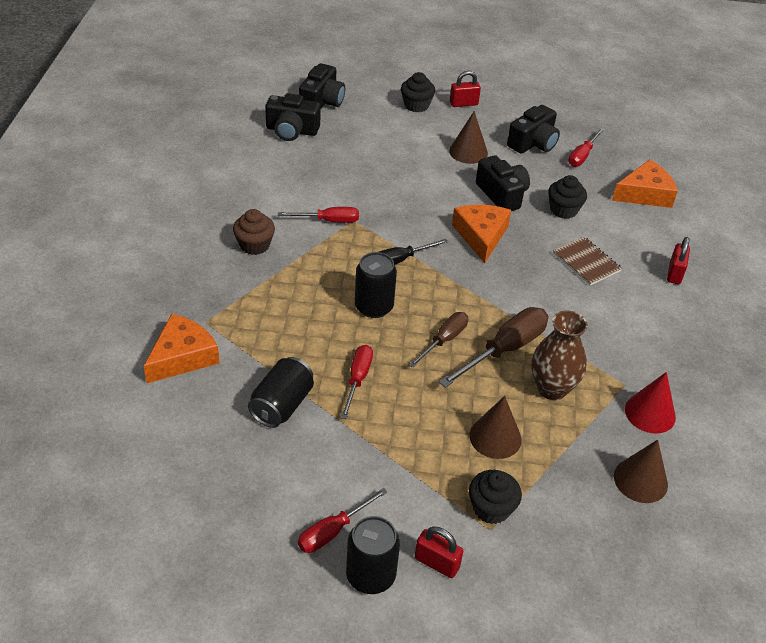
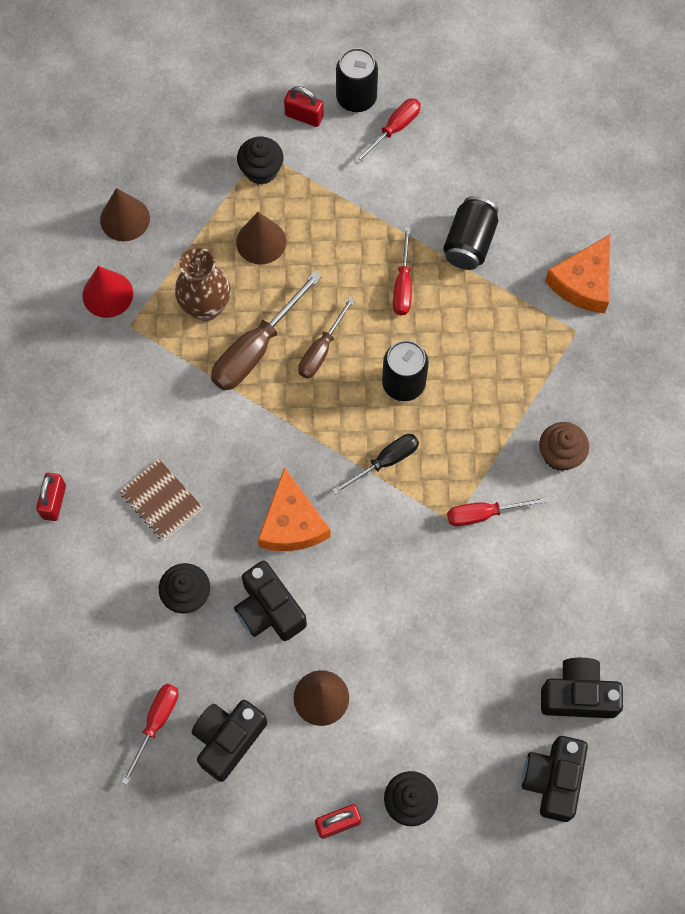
camera: 175 degrees right, 25 degrees up
(645, 194) = (73, 652): orange cheese -> none

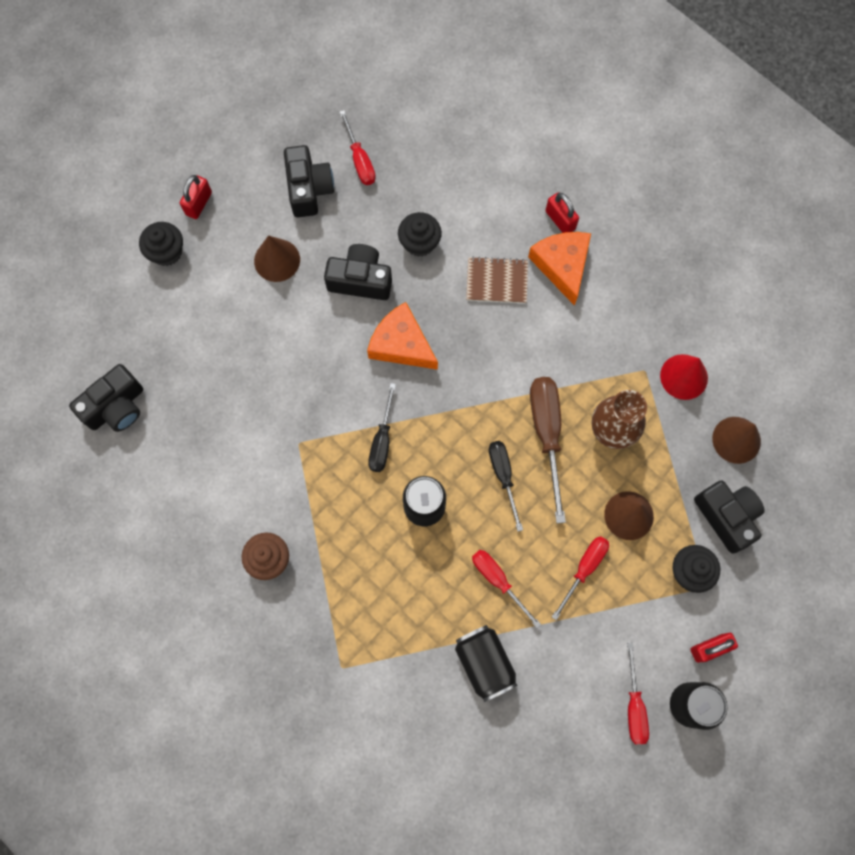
camera: 135 degrees right, 5 degrees up
(321, 350) = (503, 476): brown screwdriver -> black screwdriver
(483, 514) = (283, 466): red screwdriver -> red screwdriver (584, 569)
(553, 780) = (88, 341): black camera -> black camera (726, 516)
(583, 282) = (372, 714): orange cheese -> orange cheese (562, 265)

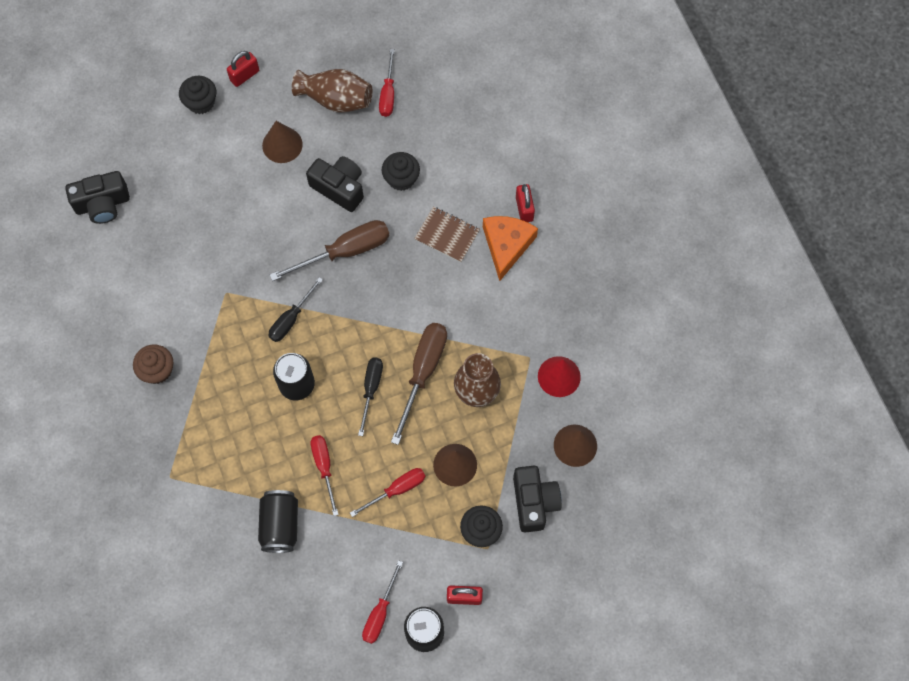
camera: 25 degrees right, 5 degrees down
(309, 189) = (336, 100): black camera -> brown vase
(401, 344) = (345, 251): orange cheese -> brown screwdriver

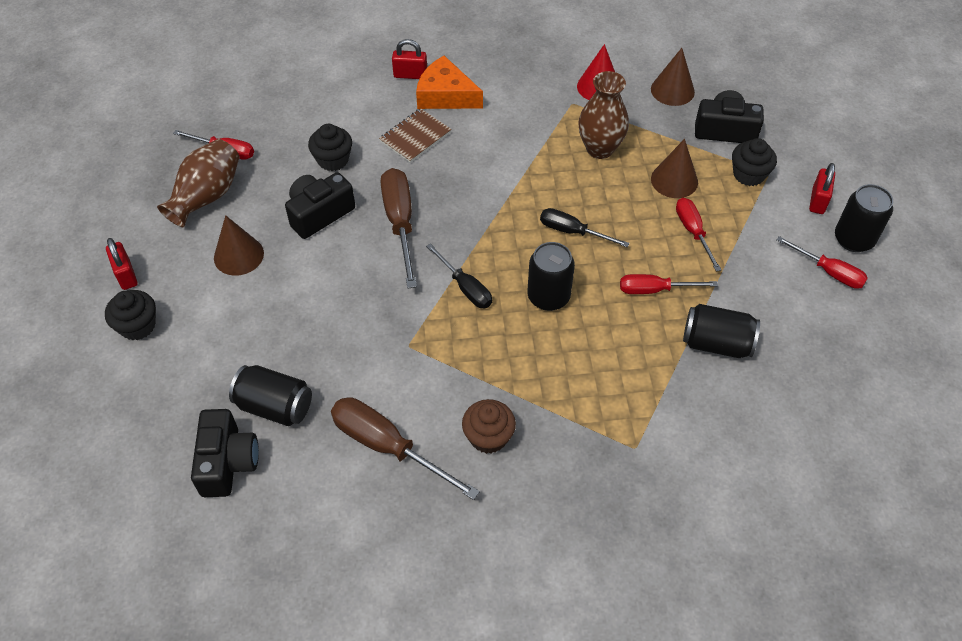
camera: 75 degrees left, 15 degrees down
(153, 218) = (275, 406): none -> black can
(423, 372) = (565, 185): brown screwdriver -> brown screwdriver (387, 446)

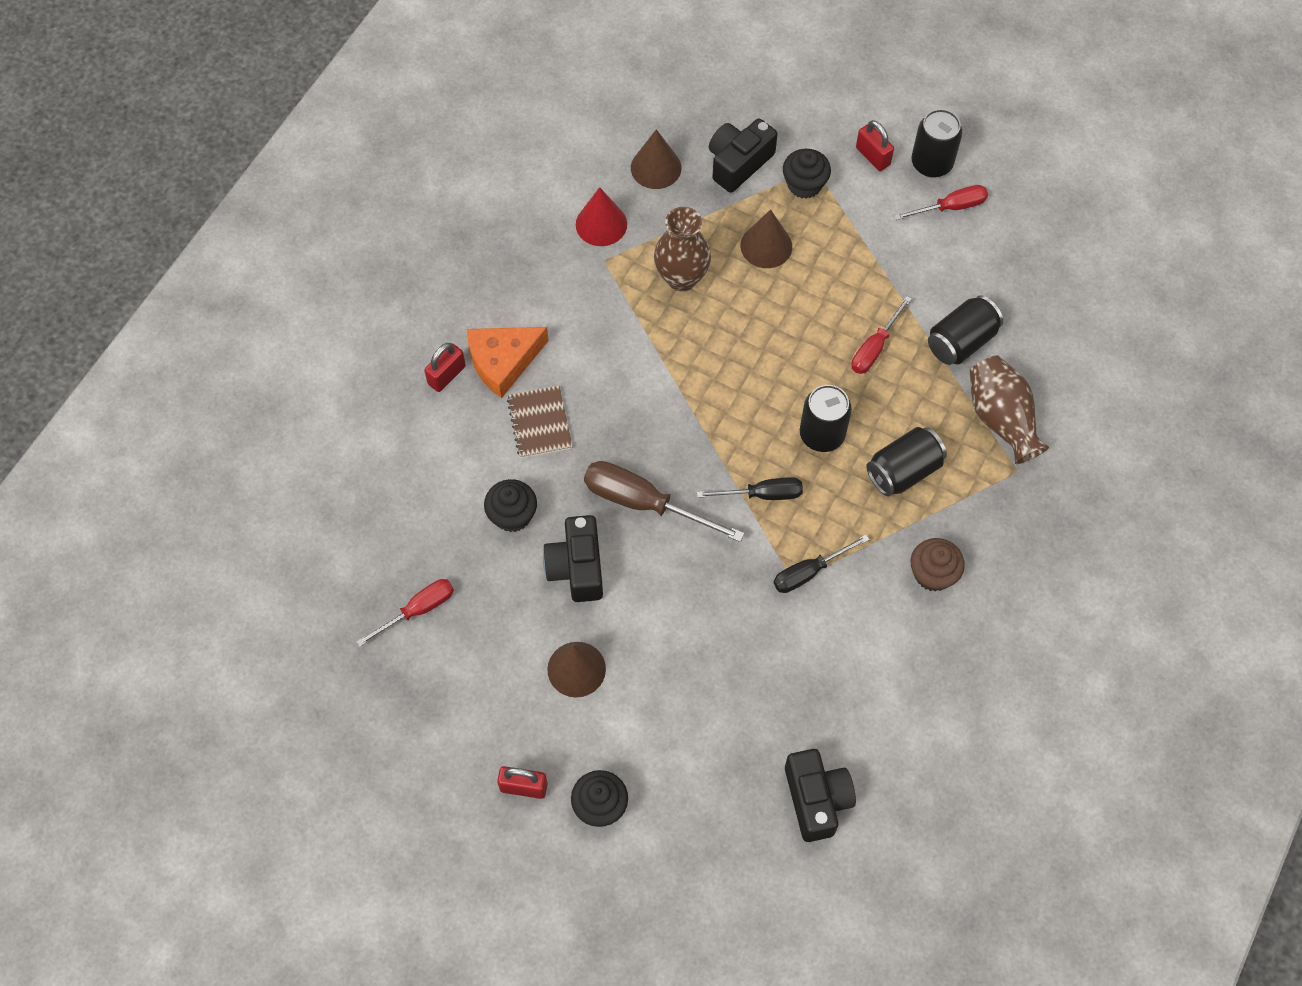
camera: 55 degrees left, 10 degrees up
(207, 196) = (471, 659): brown vase -> brown vase (1001, 419)
(228, 462) = (816, 799): black camera -> black camera turned 45 degrees clockwise
(275, 406) = (783, 728): black can -> black can (903, 471)
(387, 446) = (889, 658): brown screwdriver -> none
(572, 232) = (763, 367): black screwdriver -> black screwdriver (809, 572)
(693, 232) = (835, 274): red screwdriver -> none

